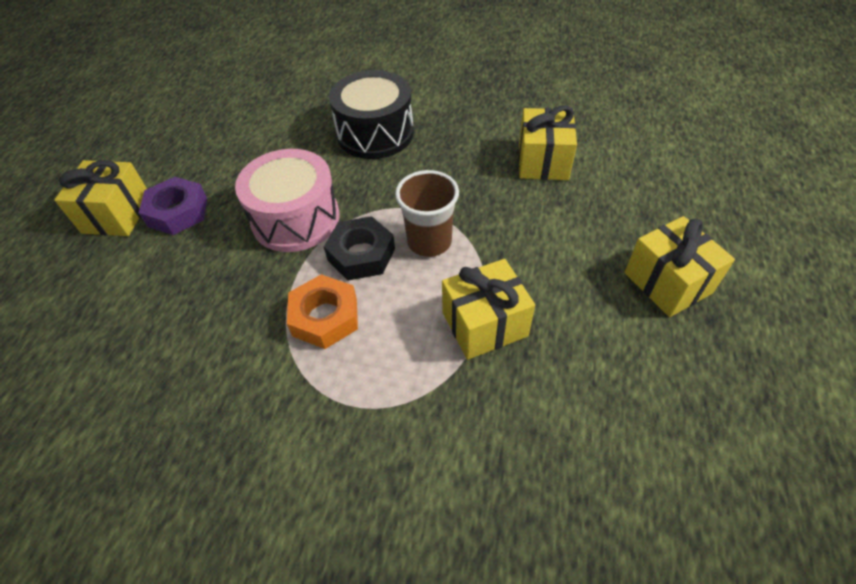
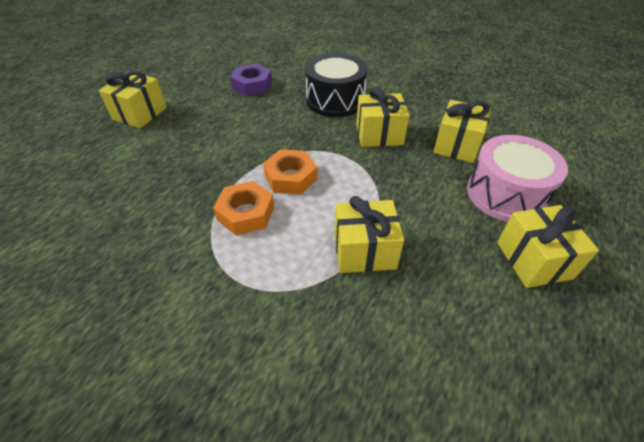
camera: 15 degrees right, 5 degrees down
(178, 212) = (178, 121): purple nut -> purple nut (252, 85)
(295, 218) = (254, 143): pink drum -> pink drum (505, 194)
(361, 254) = (290, 177): black nut -> orange nut
(429, 242) = (345, 181): brown cup -> none
(447, 169) = (379, 134): none -> yellow gift

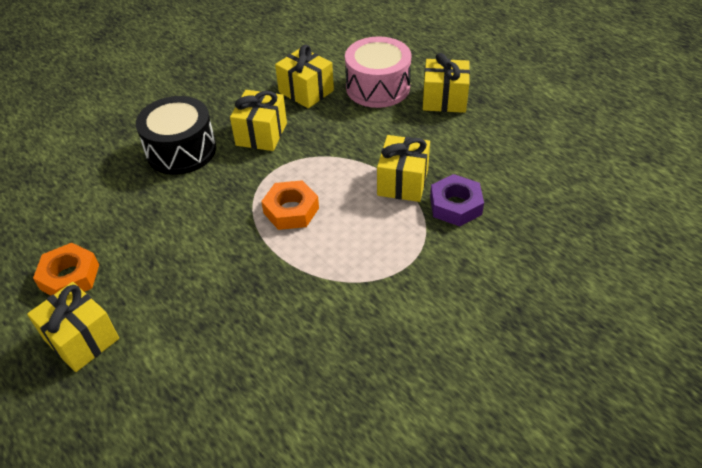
camera: 70 degrees left, 0 degrees up
(246, 213) = (326, 251): orange nut -> orange nut (70, 277)
(252, 85) = (94, 215): purple nut -> purple nut (455, 205)

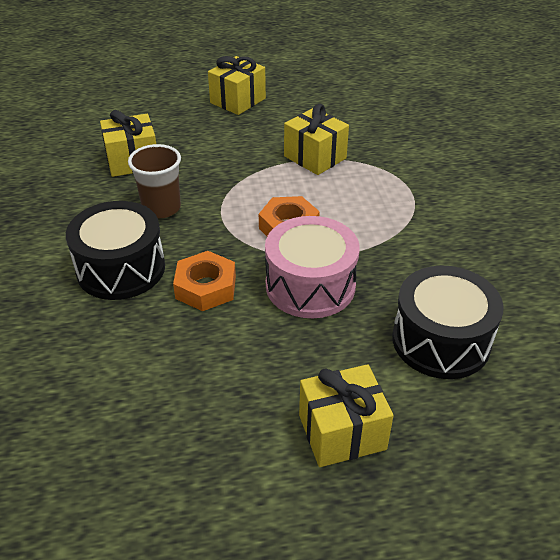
camera: 60 degrees left, 5 degrees down
(70, 277) = (236, 418): orange nut -> orange nut (205, 287)
(211, 363) = (441, 340): none -> black drum
(261, 134) = (161, 208): yellow gift -> brown cup
(378, 87) = (179, 123): pink drum -> pink drum (310, 285)
(455, 205) = (366, 144): purple nut -> none

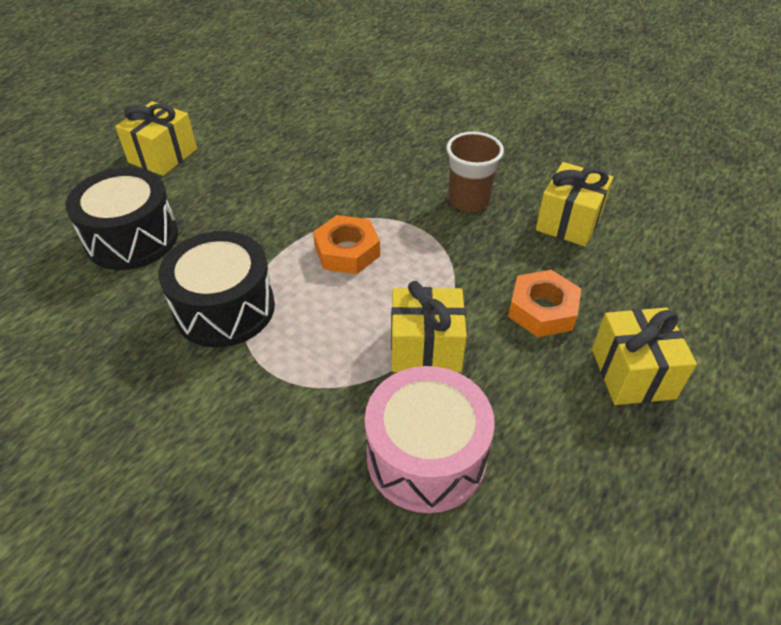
camera: 135 degrees right, 5 degrees up
(121, 269) = (418, 150): black drum -> black drum (224, 308)
(205, 287) = (345, 173): orange nut -> orange nut (542, 310)
(310, 285) = (271, 217): pink drum -> pink drum (426, 456)

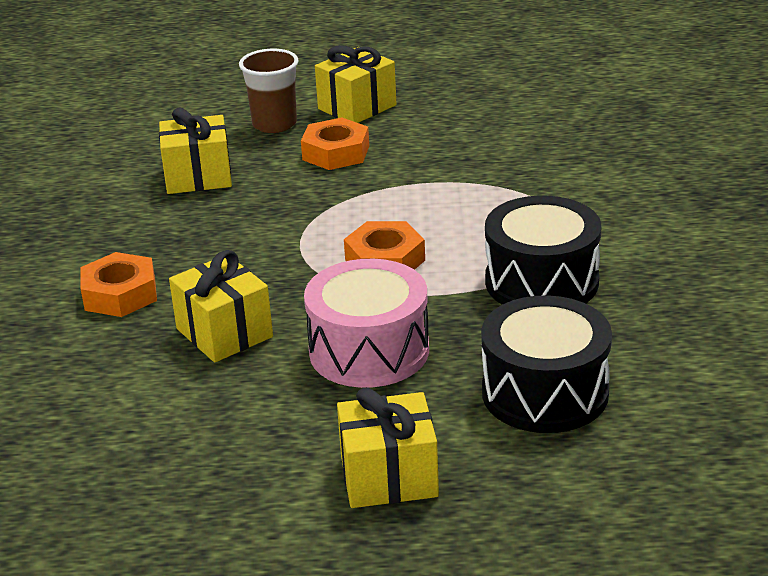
camera: 125 degrees left, 15 degrees down
(426, 348) = (444, 180): yellow gift -> yellow gift (224, 333)
(426, 456) = (534, 145): pink drum -> pink drum (369, 351)
(438, 139) = (120, 294): none -> orange nut
(469, 201) = (224, 232): brown cup -> brown cup (274, 124)

